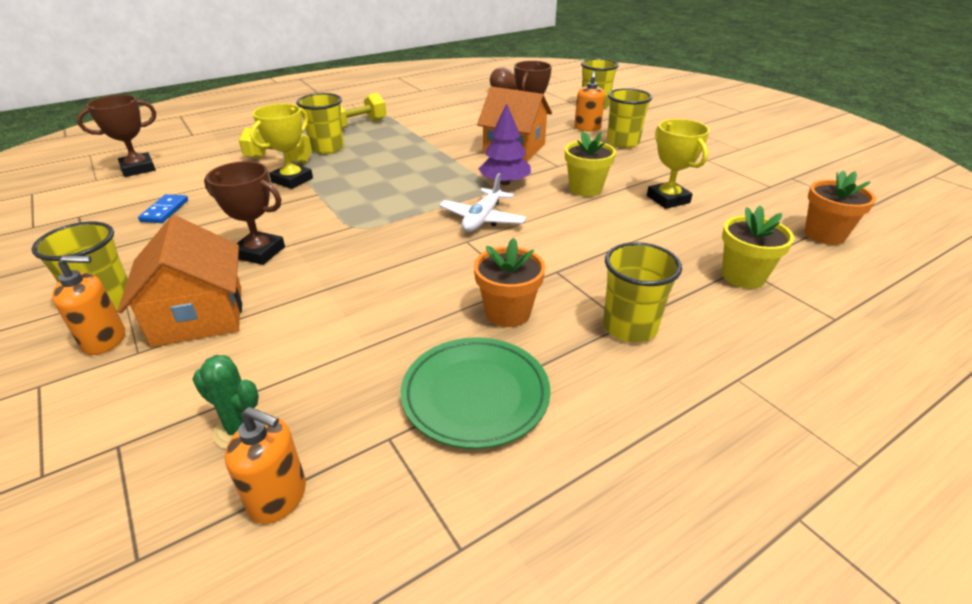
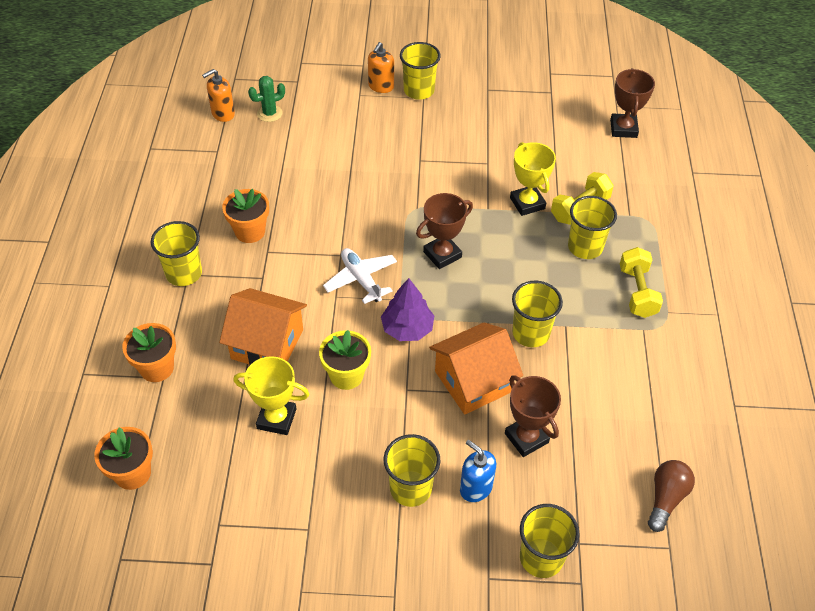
camera: 125 degrees right, 15 degrees up
(164, 211) = (525, 129): blue domino -> none
(199, 315) = (372, 118): orange house -> orange house (267, 344)
(259, 252) = (421, 156): brown trophy -> brown trophy (442, 254)
(443, 144) = (530, 333): none -> yellow cup
(475, 395) = (209, 187): green plate -> none
(587, 128) = (475, 488): orange soap dispenser -> blue soap dispenser
(743, 276) = (157, 368): yellow flower pot -> orange flower pot

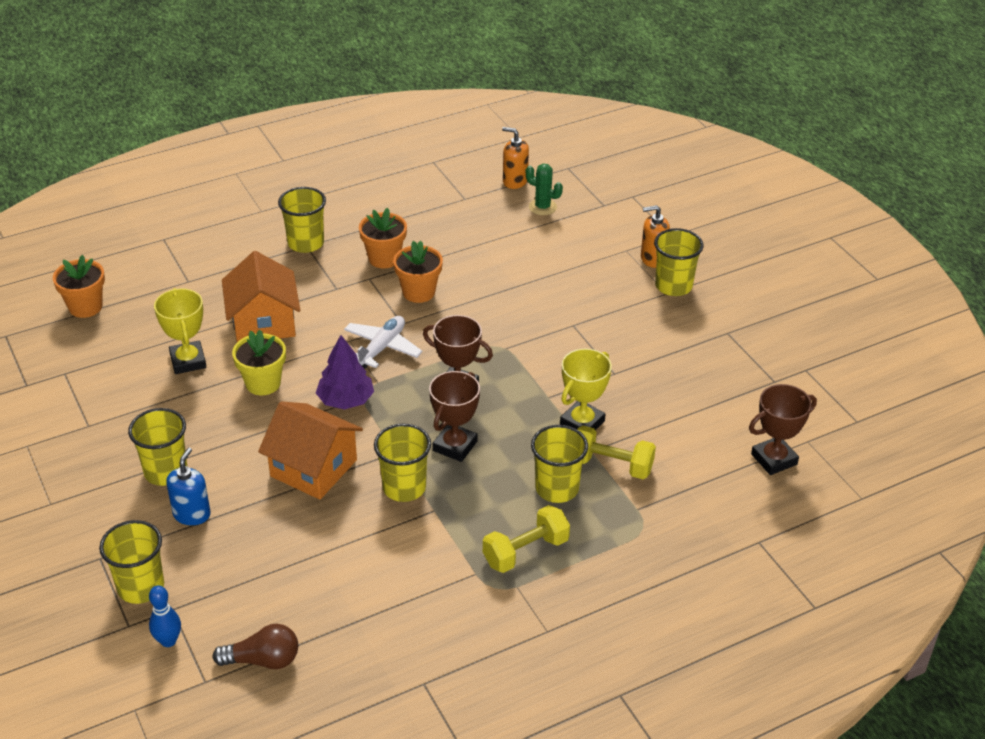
camera: 60 degrees right, 10 degrees down
(157, 368) = (195, 273): orange flower pot -> orange flower pot (418, 292)
(526, 438) = (271, 529): brown trophy -> brown trophy (455, 446)
(613, 558) = (168, 641): none -> blue bowling pin

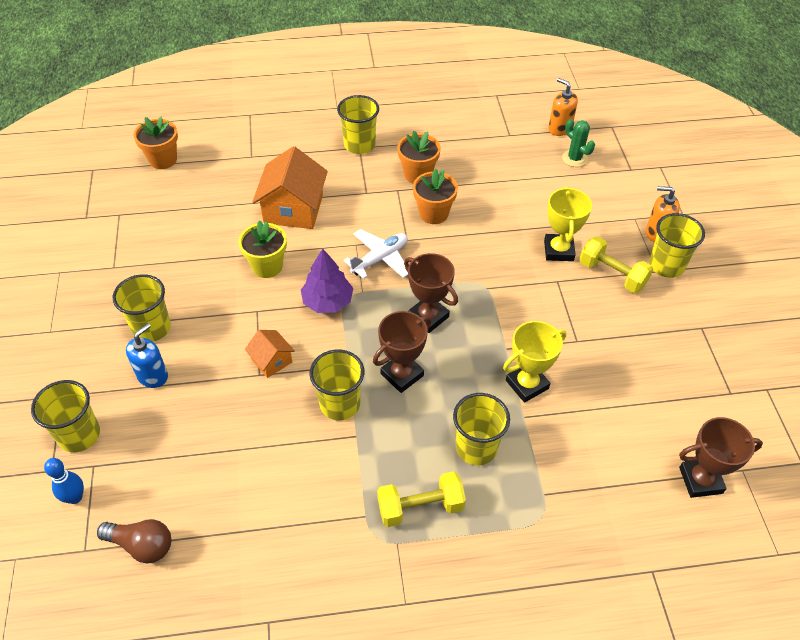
camera: 20 degrees right, 10 degrees up
(188, 361) = (217, 229): yellow trophy -> yellow trophy (558, 250)
(313, 468) = (271, 361): orange house -> orange house, size x0.52
(611, 465) = (537, 438): yellow dumbbell -> yellow dumbbell (612, 275)

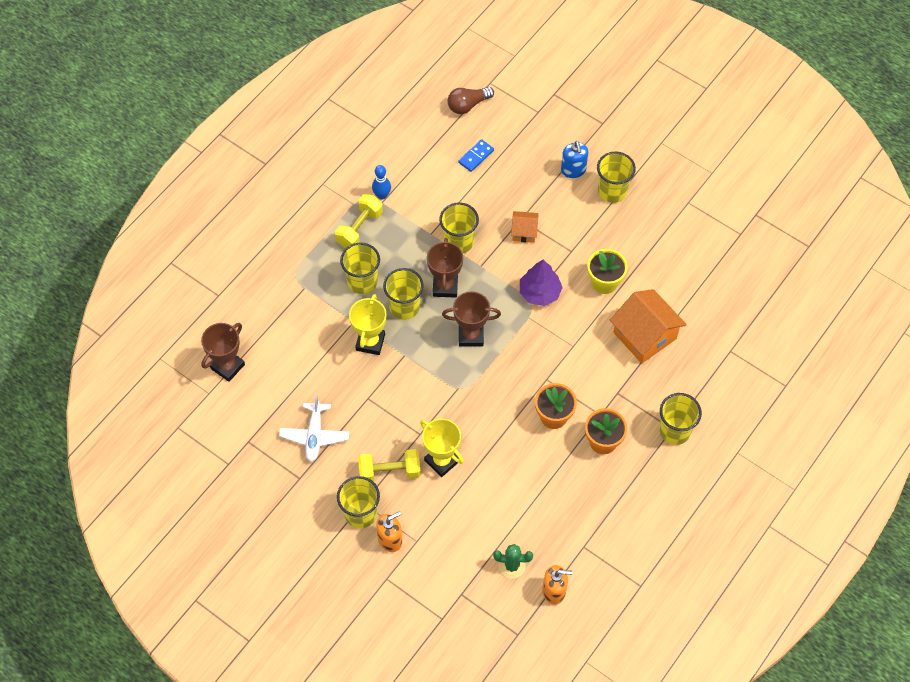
camera: 135 degrees right, 10 degrees up
(75, 497) = (525, 94): blue bowling pin -> blue bowling pin (382, 195)
(79, 435) = (565, 116): yellow cup -> yellow cup (404, 307)
(163, 159) = (779, 294): orange flower pot -> none
(214, 475) = (476, 156): none -> blue domino
(380, 259) = (545, 349): white plane -> white plane (314, 435)

